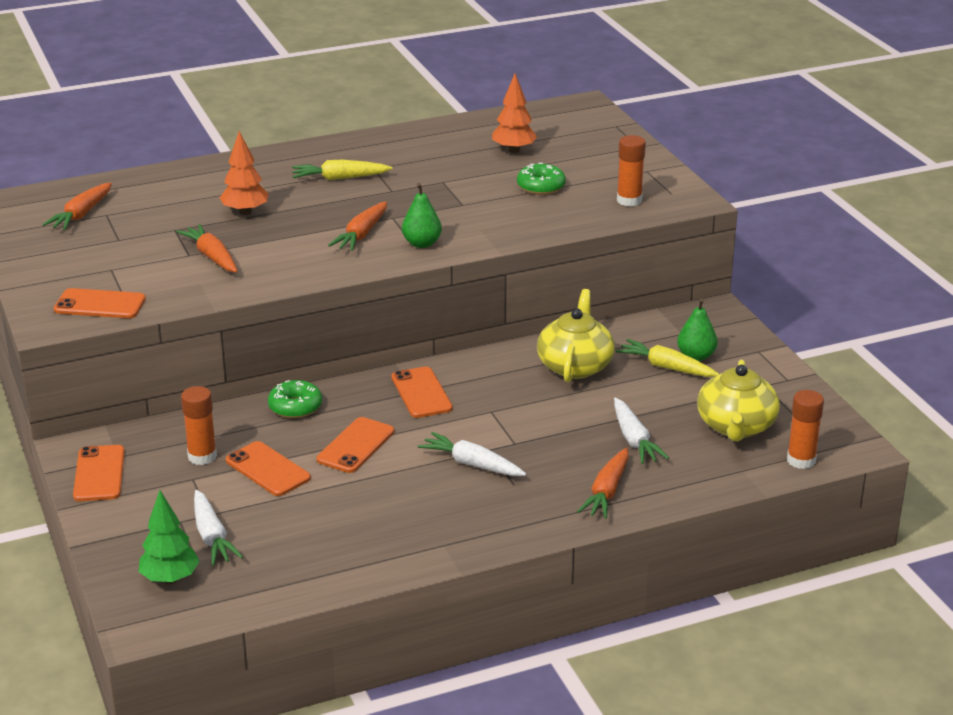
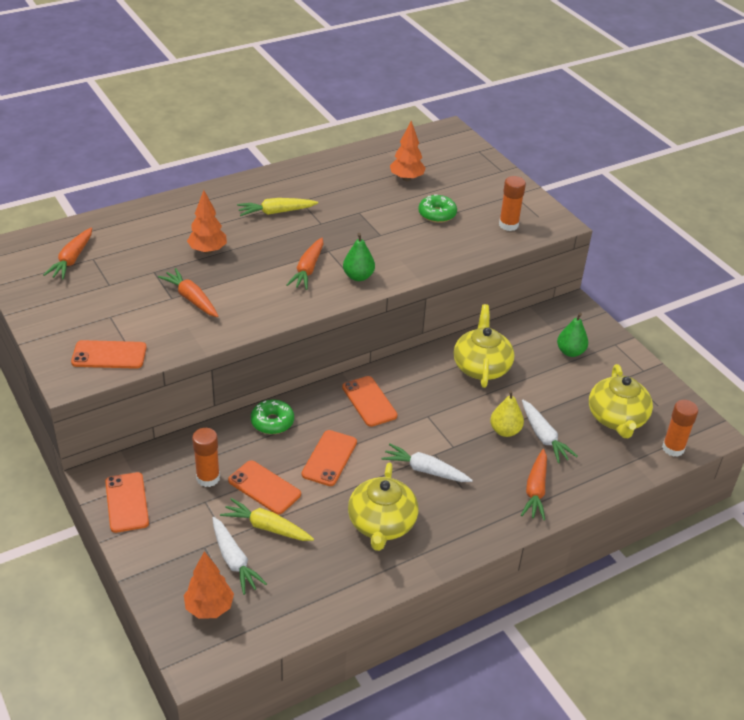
camera: 10 degrees left, 10 degrees up
(170, 579) = (209, 608): green tree -> orange tree
(402, 513) = (382, 524): none -> yellow teapot
(585, 431) = (505, 431): none -> yellow pear
(666, 367) = (551, 364): yellow carrot -> yellow carrot (267, 527)

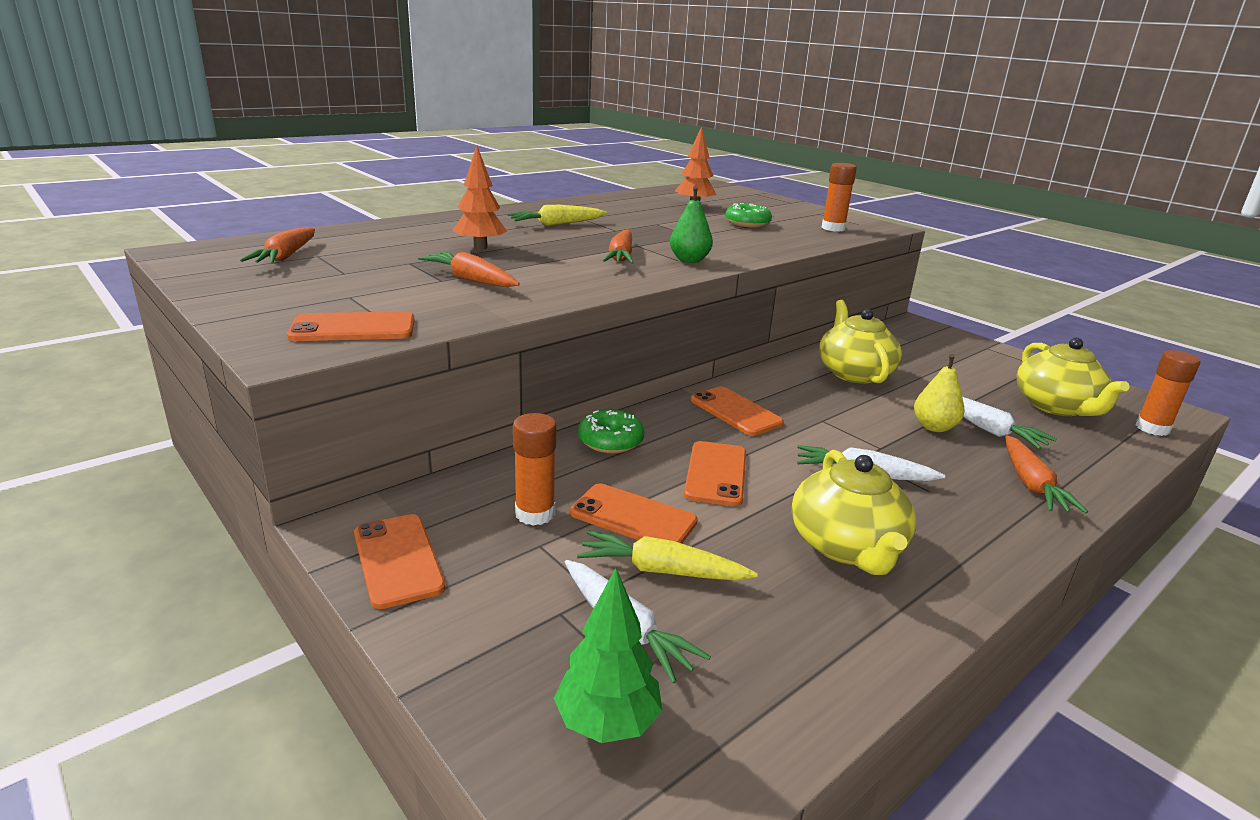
camera: 10 degrees left, 15 degrees down
(209, 608) = (607, 723): orange tree -> green tree
(570, 352) = (944, 356): green pear -> none

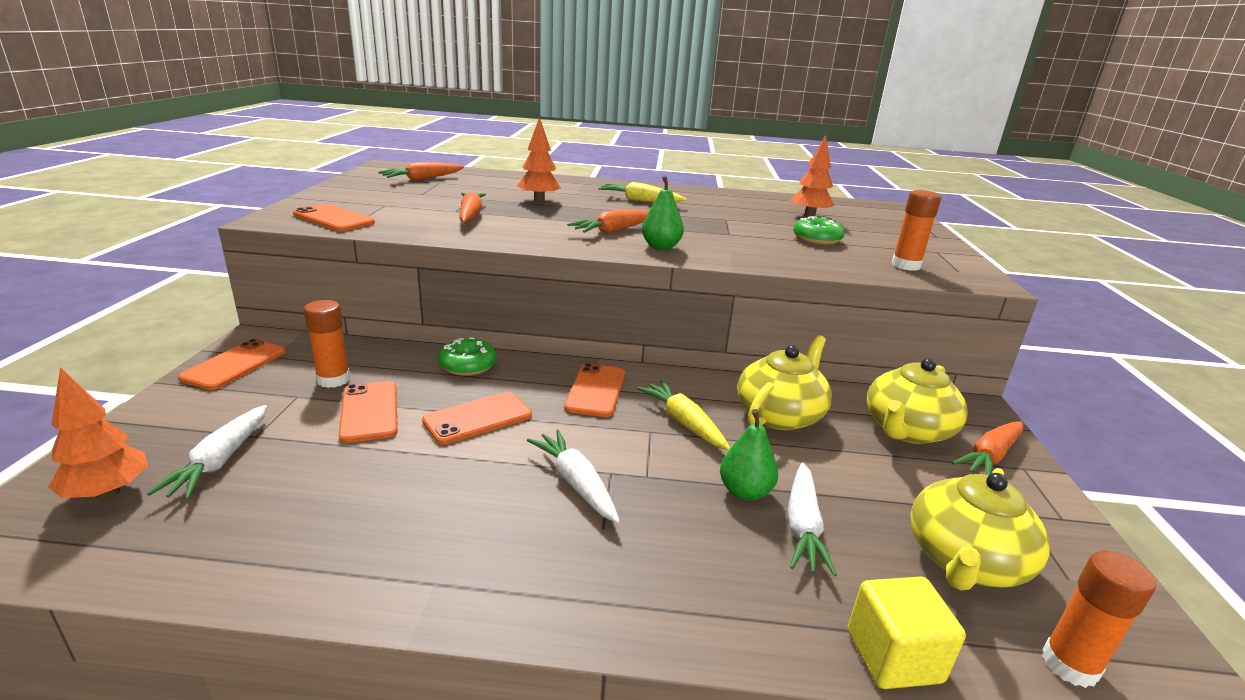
camera: 45 degrees right, 0 degrees up
(607, 723) = (108, 493): green tree -> orange tree
(662, 570) = (308, 447): yellow carrot -> yellow carrot (684, 423)
(847, 547) = (435, 514): yellow teapot -> yellow teapot (907, 430)
(934, 427) = (745, 492): yellow pear -> green pear
(1031, 484) = (718, 592): orange carrot -> orange carrot (990, 456)
(1120, 464) = (893, 656): none -> yellow cube

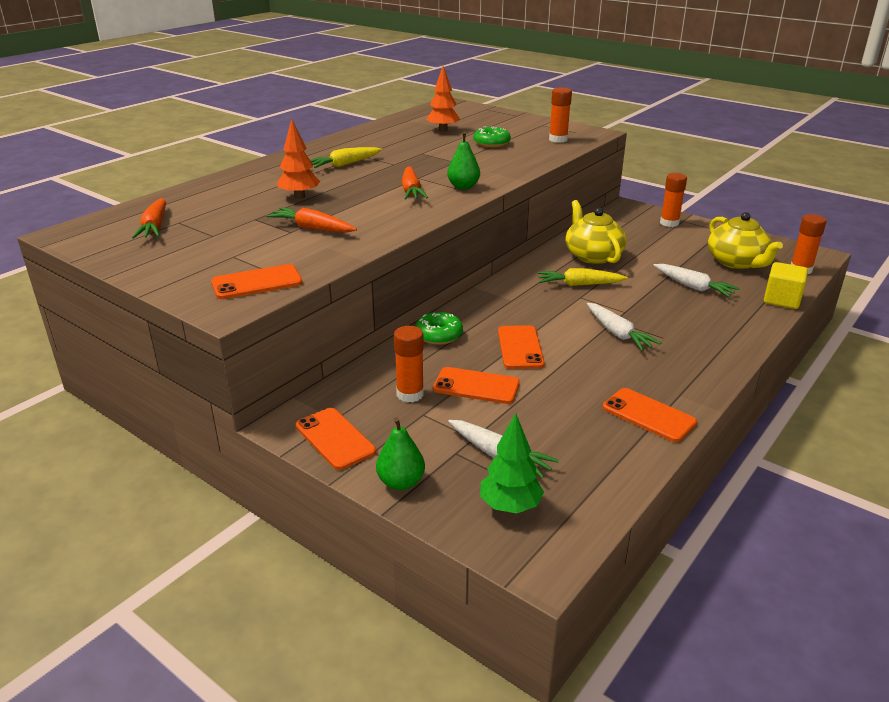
camera: 55 degrees left, 5 degrees up
(108, 493) = (510, 506): orange tree -> green tree
(576, 483) = (618, 333): white carrot -> white carrot turned 120 degrees counterclockwise
(595, 390) = (518, 299): orange phone -> orange phone (648, 415)
(745, 492) = (657, 291): green pear -> green pear (401, 482)
(907, 430) = (633, 231): yellow teapot -> none
(990, 456) = (669, 223): orange carrot -> orange glue stick

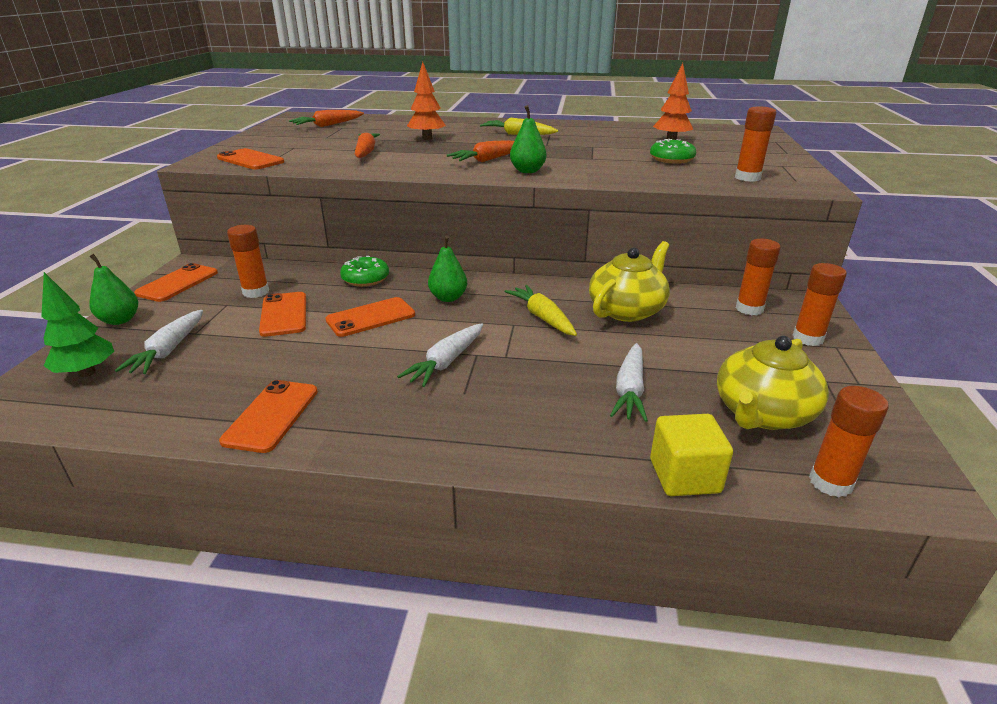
camera: 60 degrees right, 0 degrees up
(514, 309) = (448, 298): none -> green pear
(622, 223) = (749, 309): none -> orange glue stick

